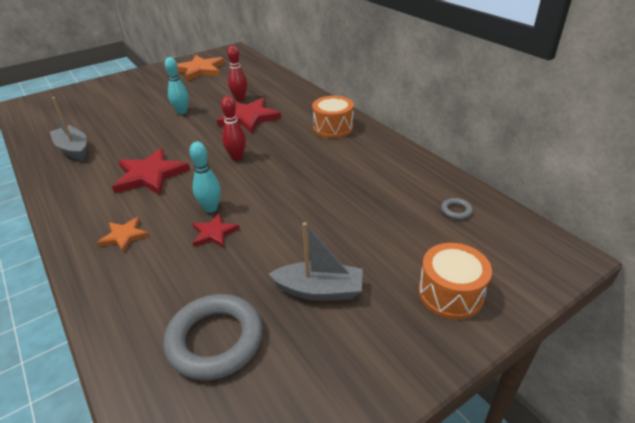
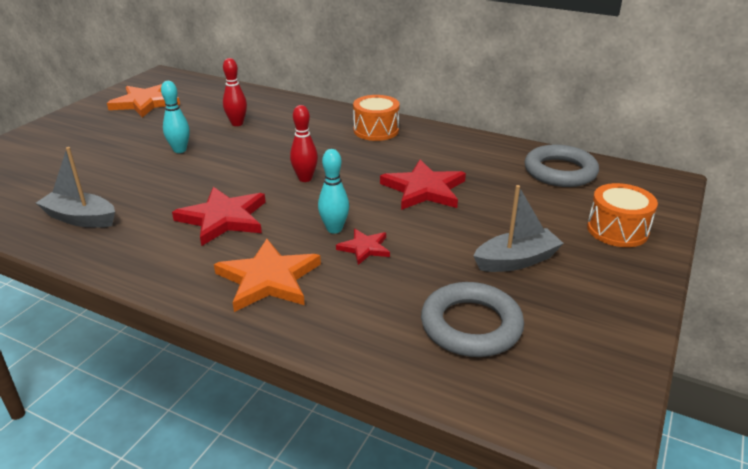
camera: 30 degrees left, 5 degrees down
(124, 236) = (268, 279): orange star -> orange star, size x1.82
(248, 118) = (271, 139): red star -> red star (424, 189)
(456, 211) = (560, 171): grey ring -> grey ring, size x2.41

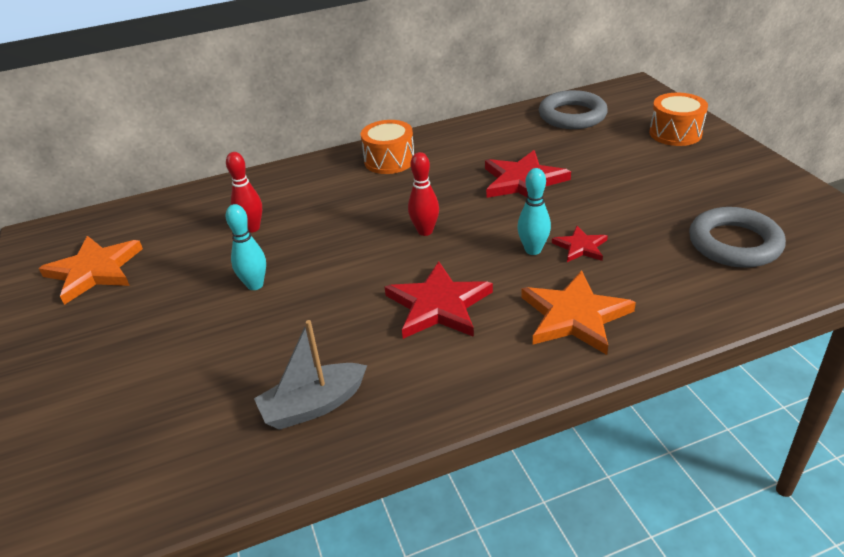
camera: 45 degrees left, 5 degrees up
(516, 261) = (671, 188): grey boat -> none

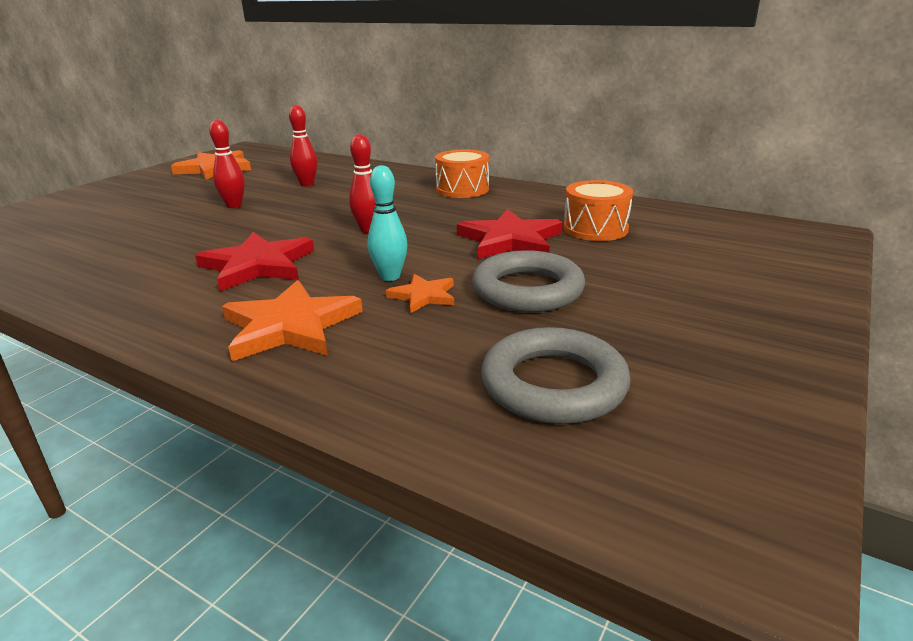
camera: 50 degrees right, 10 degrees down
(255, 285) = (234, 205): turquoise bowling pin -> red bowling pin
(313, 405) = (91, 264): grey boat -> none
(572, 115) = (681, 225): grey ring -> grey ring (527, 290)
(580, 247) = (423, 296): red star -> orange star
(675, 133) = (760, 281): orange drum -> orange drum (595, 229)

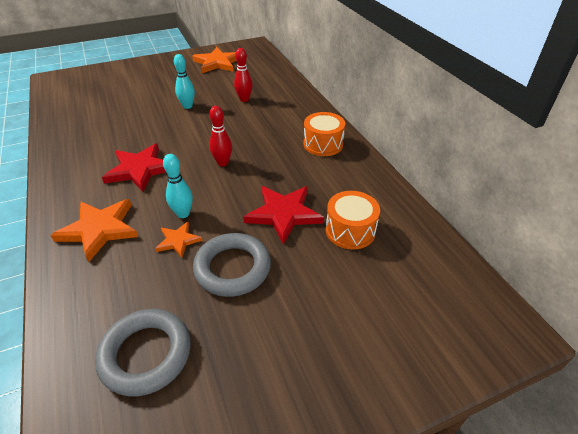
camera: 35 degrees right, 15 degrees up
(234, 205) = (187, 106): red bowling pin -> turquoise bowling pin

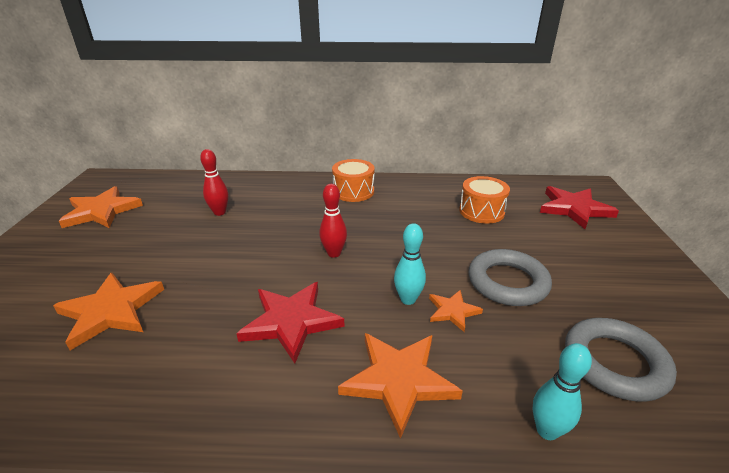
camera: 65 degrees left, 10 degrees down
(128, 108) = (111, 311): none -> orange star
(187, 106) = (181, 255): turquoise bowling pin -> turquoise bowling pin (547, 430)
(283, 214) = (443, 236): red star -> red star (574, 209)

